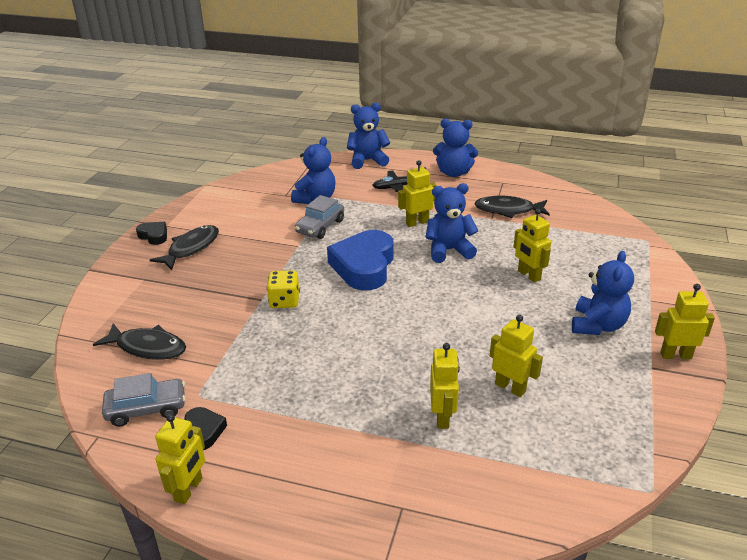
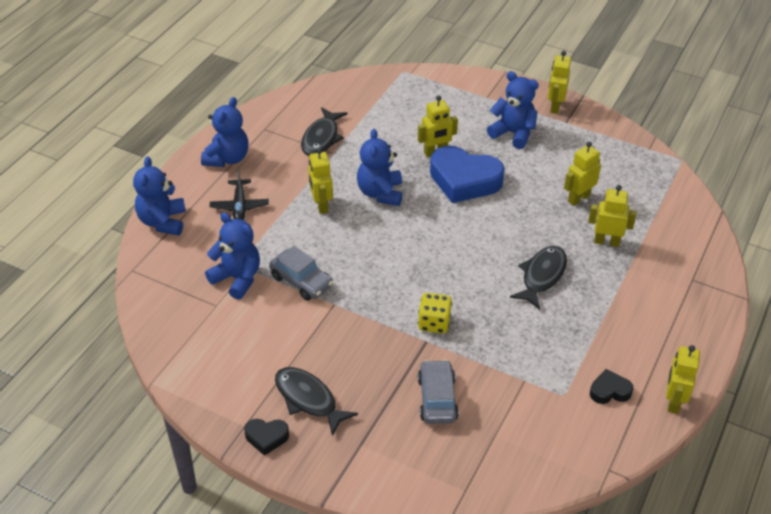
camera: 80 degrees left, 10 degrees up
(146, 409) = (577, 433): grey car -> grey car (437, 399)
(147, 347) = (488, 436): black fish -> black fish (542, 276)
(154, 236) = (266, 437): black heart -> black heart turned 135 degrees counterclockwise
(189, 489) = (673, 401): yellow robot -> yellow robot turned 105 degrees counterclockwise
(364, 266) = (390, 257): blue heart -> blue heart (464, 180)

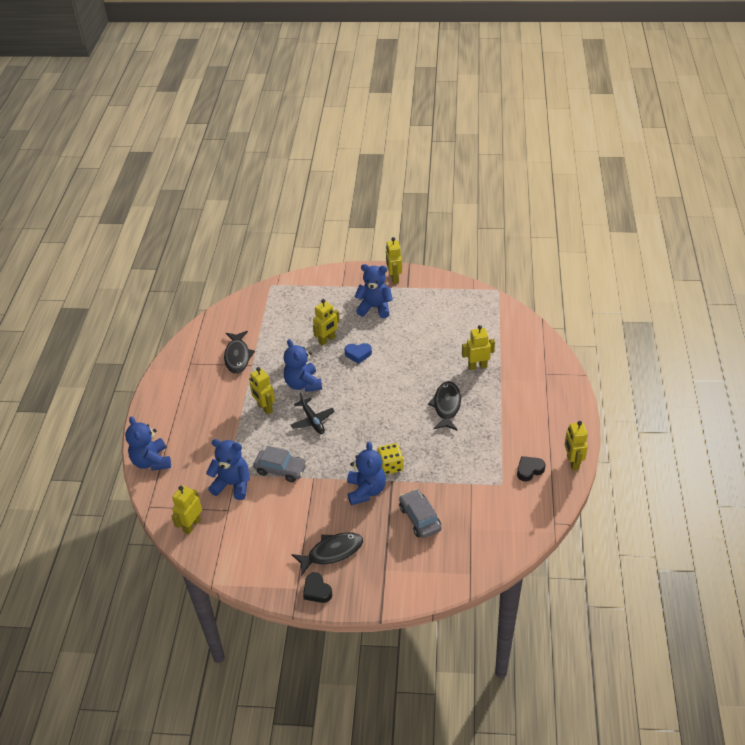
camera: 20 degrees left, 0 degrees up
(227, 158) = (174, 396): blue teddy bear -> blue teddy bear (366, 490)
(239, 206) = (204, 429): black plane -> black plane (312, 420)
(266, 437) = (317, 590): black heart -> black heart turned 75 degrees clockwise
(308, 399) = (332, 552): black fish -> black fish turned 135 degrees clockwise
(464, 180) = (358, 354): blue heart -> blue heart, size x0.47
(578, 198) = (443, 341): yellow robot -> yellow robot (191, 525)

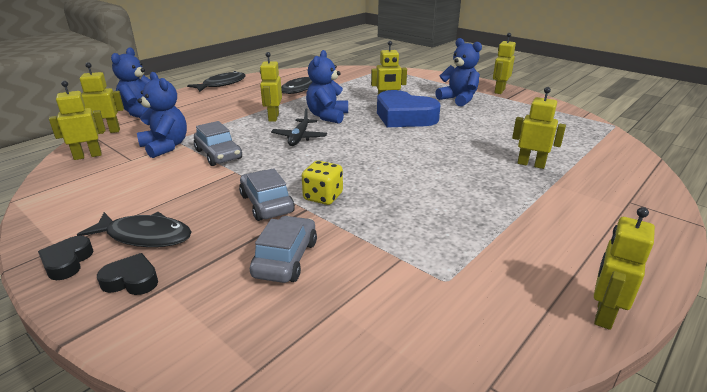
camera: 35 degrees right, 15 degrees down
(161, 496) = (107, 131): none -> yellow robot
(358, 354) = (404, 117): blue heart -> blue heart, size x2.12
(366, 490) = (266, 204): blue teddy bear -> grey car
(446, 406) = (454, 179): black fish -> black fish (222, 84)
(529, 470) = (510, 286): black heart -> black heart (131, 280)

